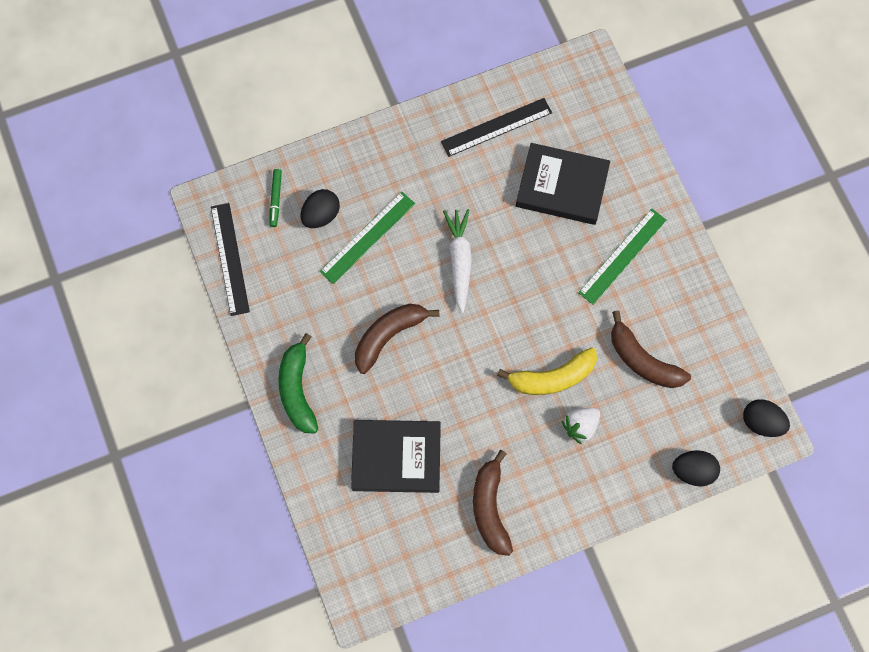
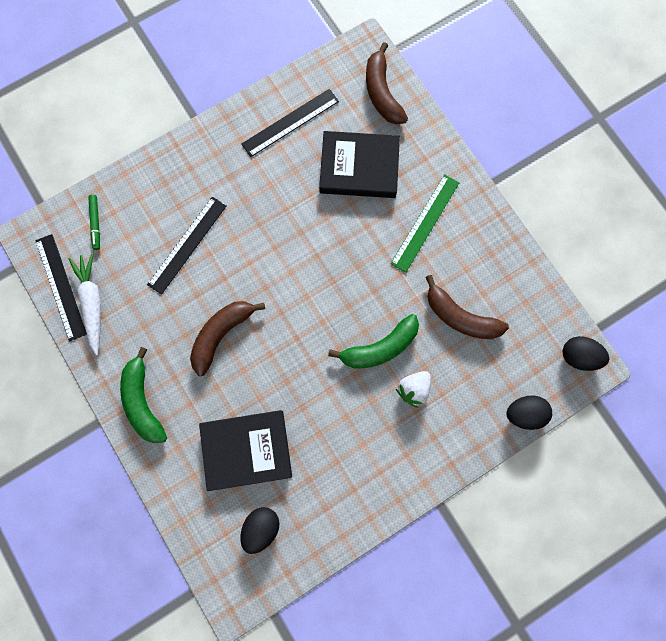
camera: 10 degrees left, 5 degrees up
(321, 215) = (140, 231): black egg -> black egg (261, 527)
(368, 237) = (187, 245): green ruler -> black ruler
(459, 261) = (276, 252): white carrot -> white carrot (92, 303)
(490, 507) = (342, 482): brown banana -> brown banana (382, 93)
(552, 377) = (379, 347): yellow banana -> green banana

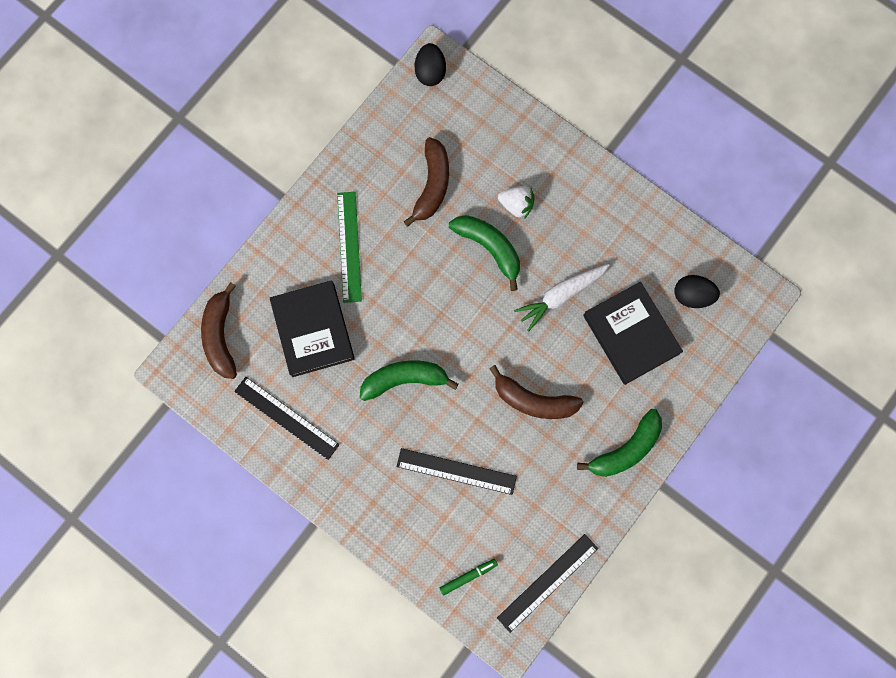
camera: 110 degrees left, 0 degrees up
(92, 303) = (552, 542): white carrot -> white carrot (561, 296)
(285, 229) = (405, 379): none -> green banana
(382, 93) = (221, 336): brown banana -> brown banana turned 120 degrees clockwise
(425, 223) = (349, 246): green ruler -> green ruler turned 75 degrees clockwise
(524, 413) = (501, 103): black egg -> none

